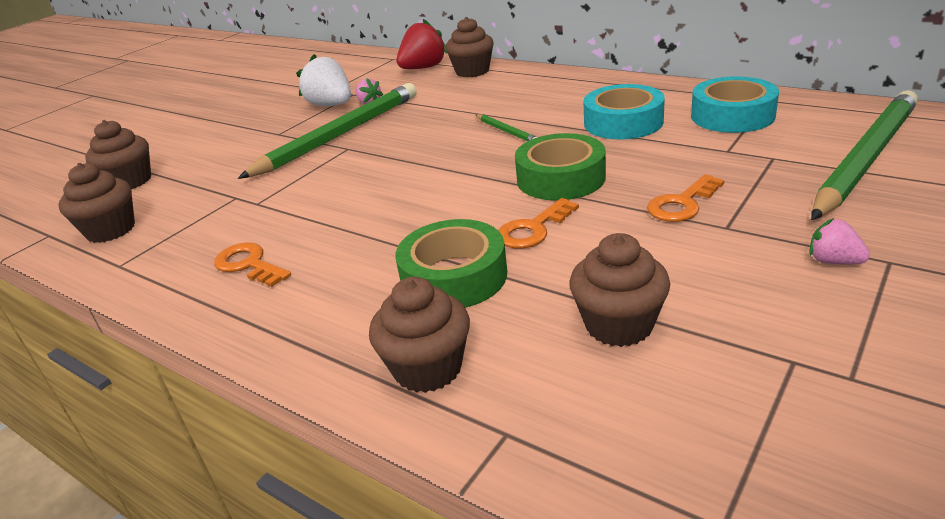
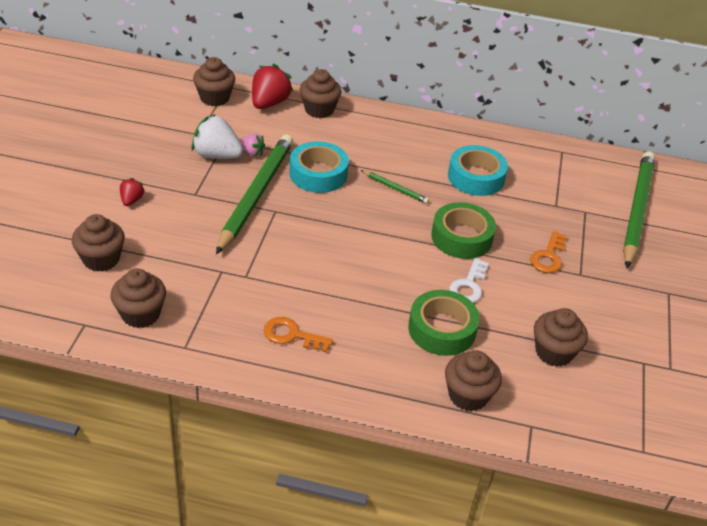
camera: 30 degrees left, 10 degrees up
(212, 137) = (131, 200): none -> red strawberry
(372, 66) = (214, 98): none -> brown cupcake
(533, 229) = (468, 286): orange key -> white key
(732, 116) = (546, 169): turquoise tape -> turquoise tape (318, 174)
(833, 261) = (643, 295): pink strawberry -> none

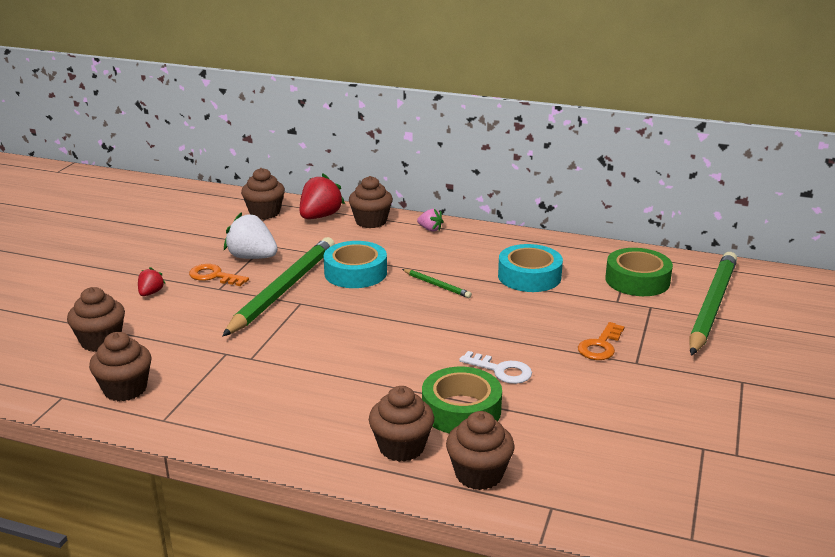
camera: 10 degrees right, 15 degrees down
(252, 153) = (290, 255): pink strawberry -> pink strawberry (430, 229)
(291, 335) = (286, 411): orange key -> orange key (214, 276)
(461, 237) = (502, 327): green tape -> green tape (637, 280)
(468, 286) = (501, 370): white key -> white key turned 90 degrees counterclockwise
(554, 352) = (592, 435): brown cupcake -> brown cupcake (401, 447)

